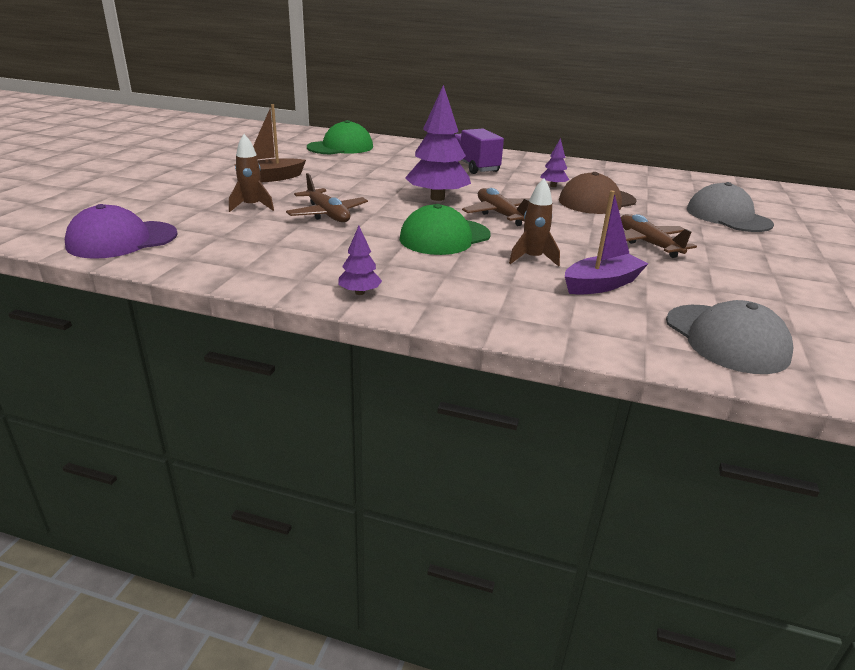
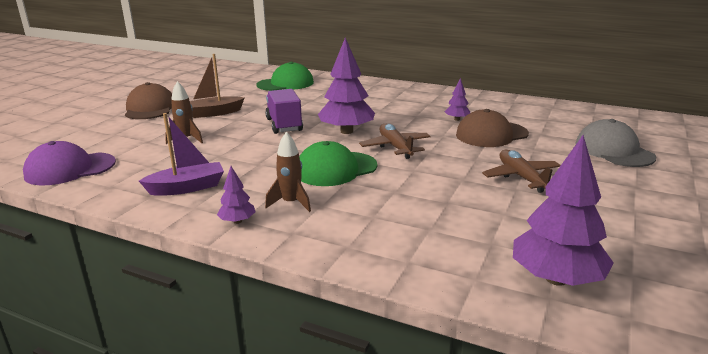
camera: 10 degrees right, 5 degrees down
(187, 172) = (150, 108): none -> brown cap
(327, 214) = (245, 147): brown plane -> none
(474, 167) = (393, 101): purple truck -> purple truck (284, 125)
(532, 259) = (405, 191): brown rocket -> brown rocket (291, 203)
(601, 284) = (458, 218): purple boat -> purple boat (187, 188)
(726, 339) = (556, 279): grey cap -> purple tree

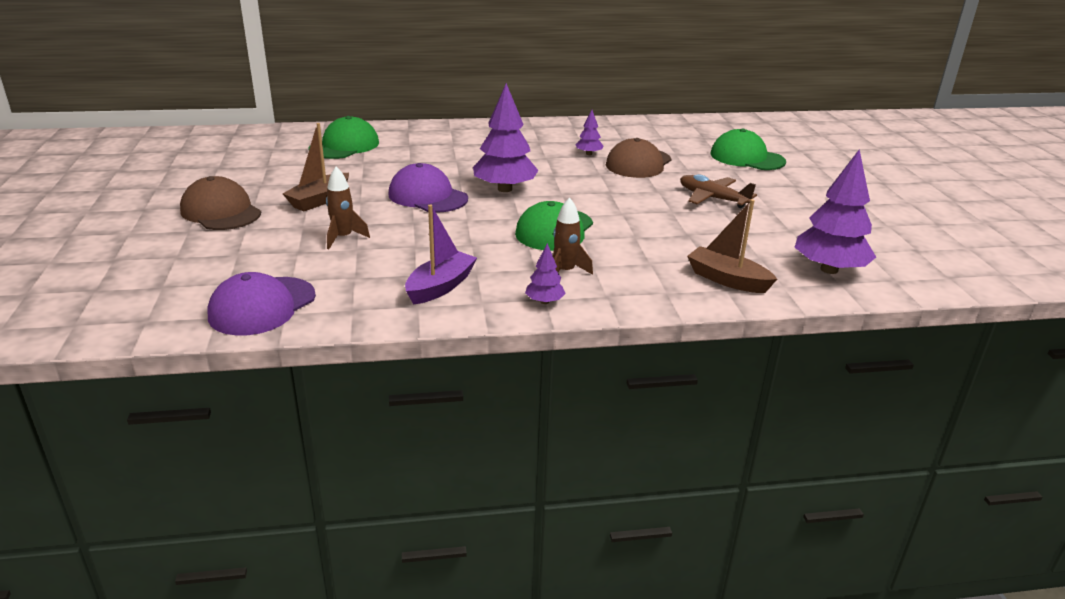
camera: 35 degrees left, 5 degrees up
(284, 125) = (427, 196): purple truck -> purple cap
(395, 147) = (575, 195): brown plane -> none
(424, 253) = (727, 279): none -> brown boat
(613, 150) = (747, 158): grey cap -> green cap

